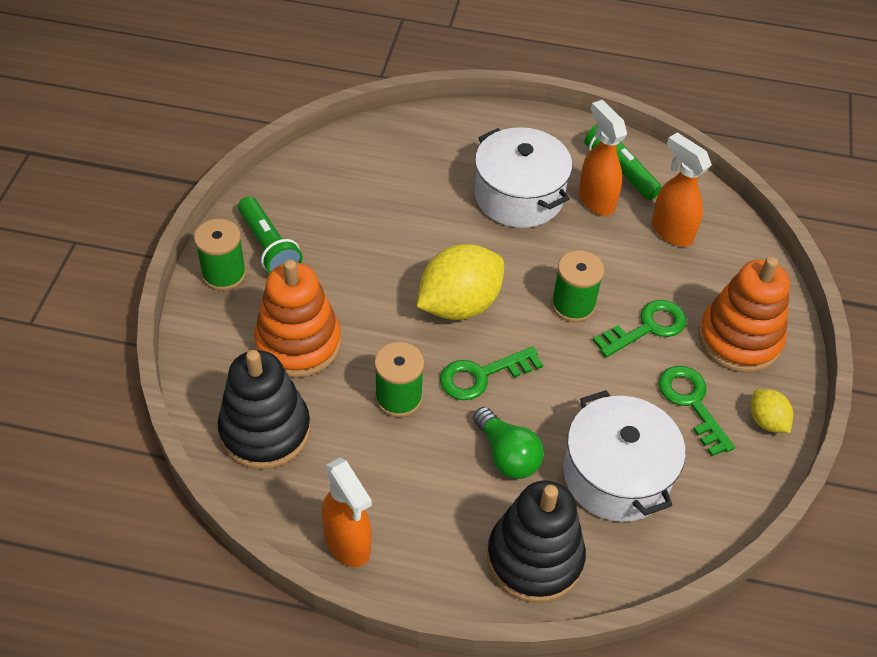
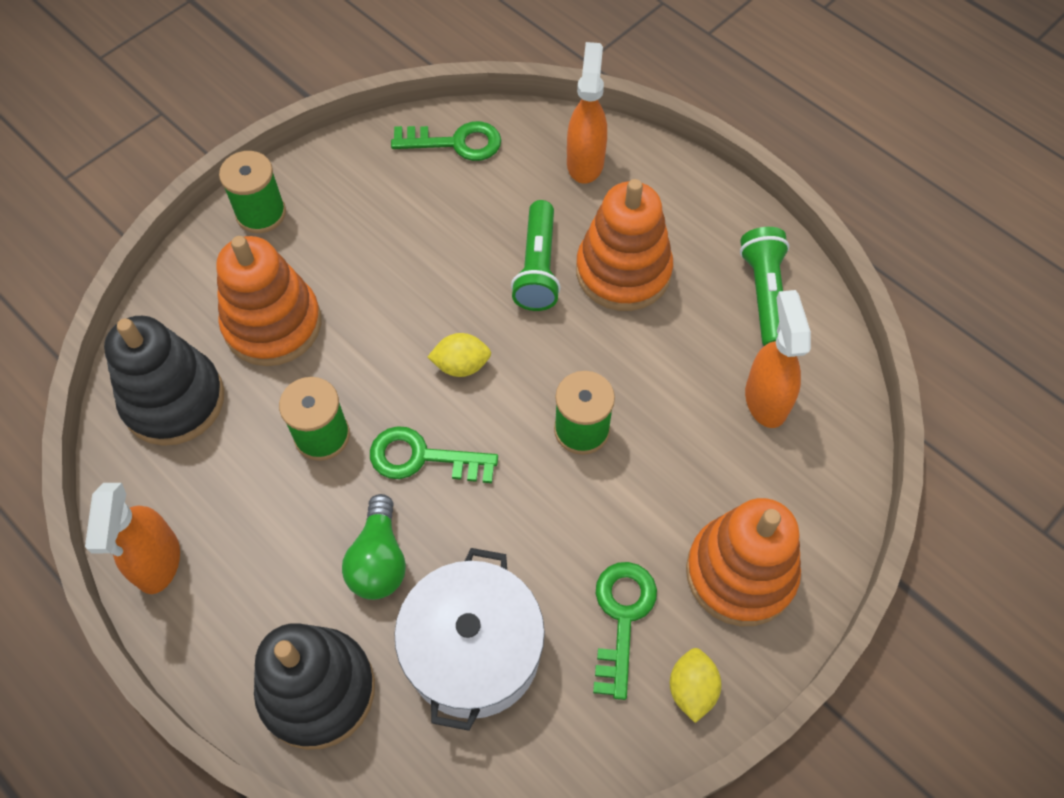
camera: 35 degrees right, 10 degrees up
(269, 247) = (324, 205): green flashlight -> green flashlight (538, 267)
(459, 305) = (461, 365): yellow lemon -> yellow lemon, size x0.50
(519, 196) = (623, 271): white pot -> orange stacking toy
(596, 200) = (707, 318): orange spray bottle -> orange spray bottle (585, 162)
(647, 328) = (643, 500): green key -> green key (455, 143)

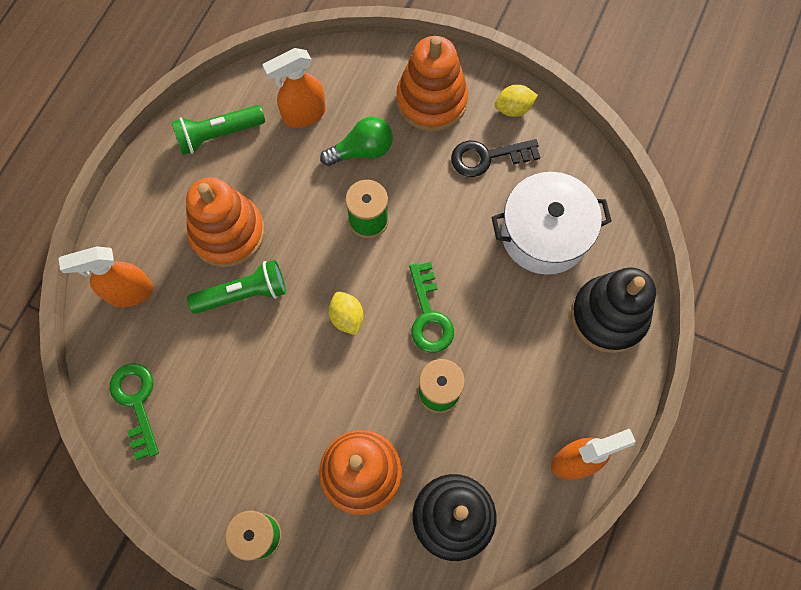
camera: 110 degrees left, 10 degrees up
(379, 560) = (512, 314): green light bulb -> green light bulb (362, 150)
(622, 618) = (487, 157): green key -> black key

